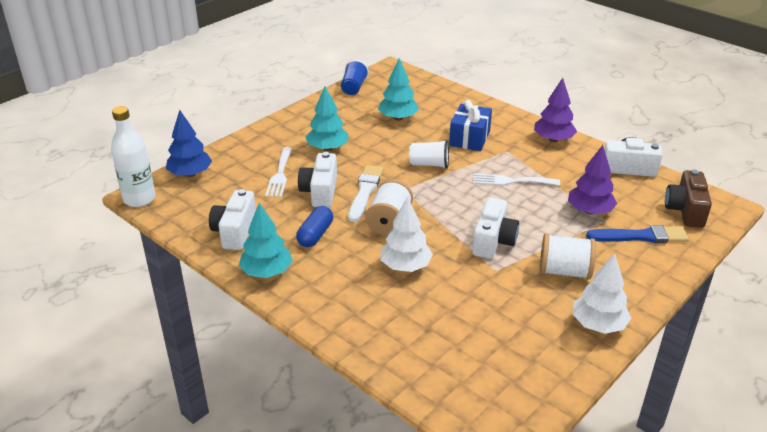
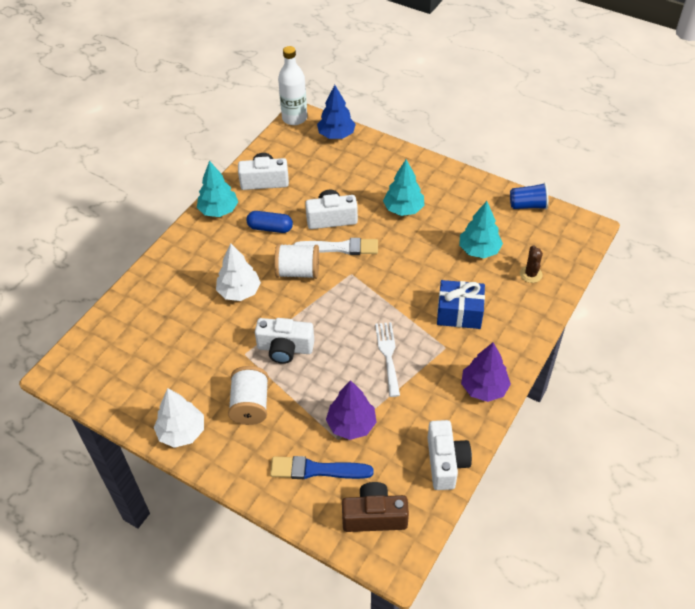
camera: 80 degrees right, 15 degrees up
(280, 175) = (350, 187): white fork -> none
(429, 164) = (399, 287): white cup -> none
(434, 100) = (531, 274): none -> brown cactus
(640, 236) = (317, 470): blue brush -> blue brush turned 105 degrees clockwise

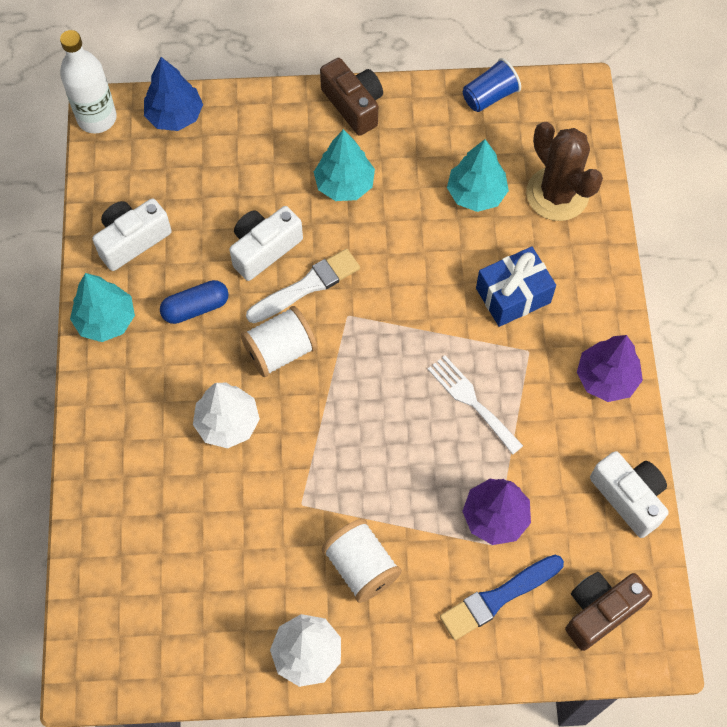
camera: 35 degrees left, 15 degrees up
(285, 348) = (345, 467): white camera -> none
(441, 174) = (353, 105): none -> brown camera
(531, 274) = (557, 194): brown cactus -> brown cactus, size x2.02

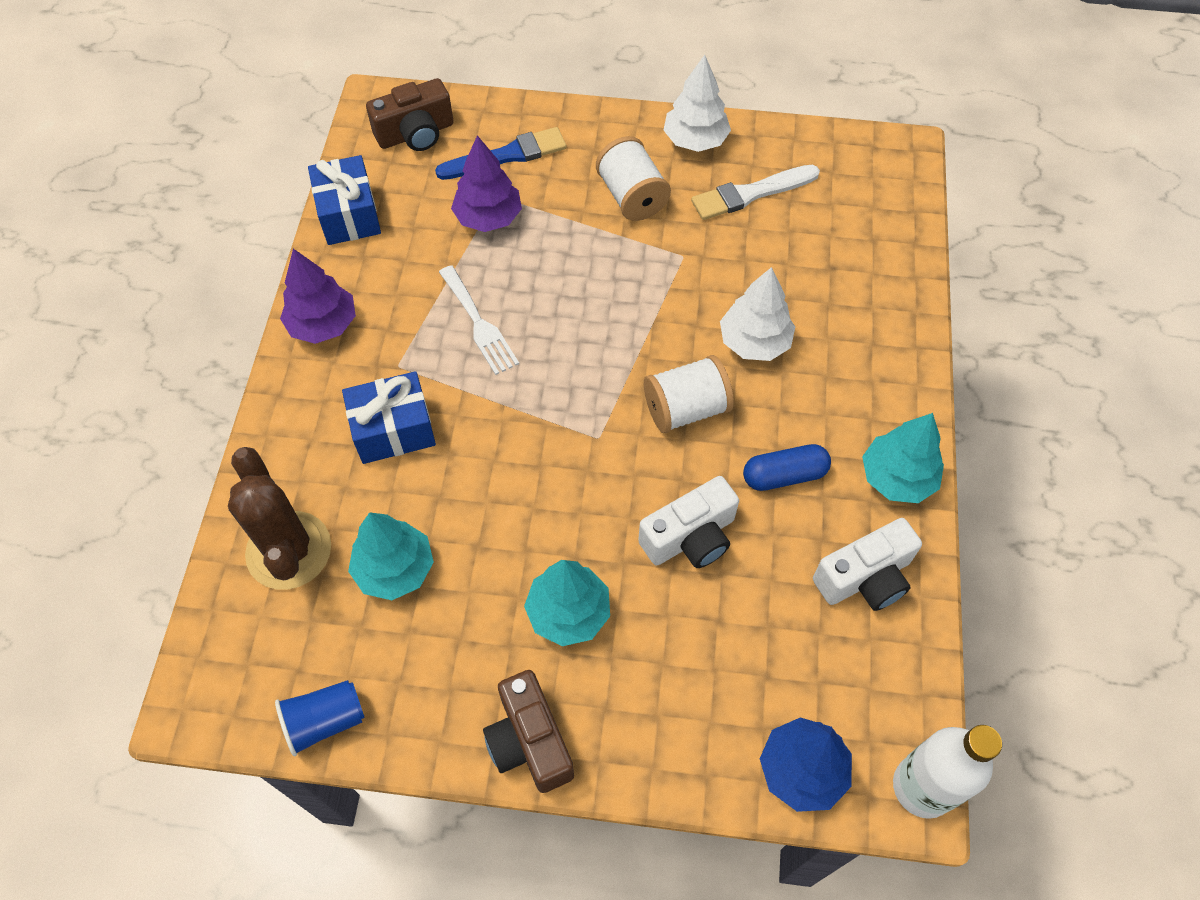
camera: 170 degrees left, 5 degrees down
(306, 286) = (643, 480): white brush -> white brush (751, 193)
(629, 497) = (349, 215): white camera -> blue gift

